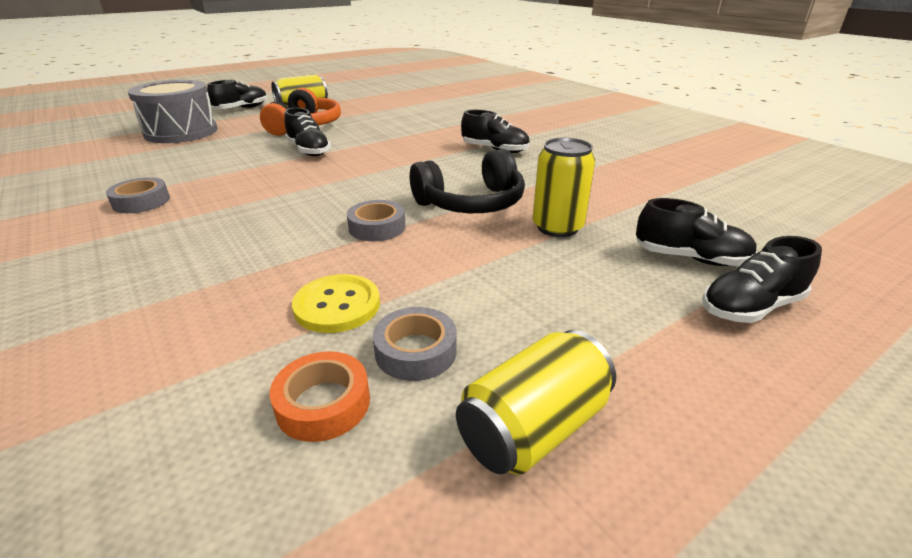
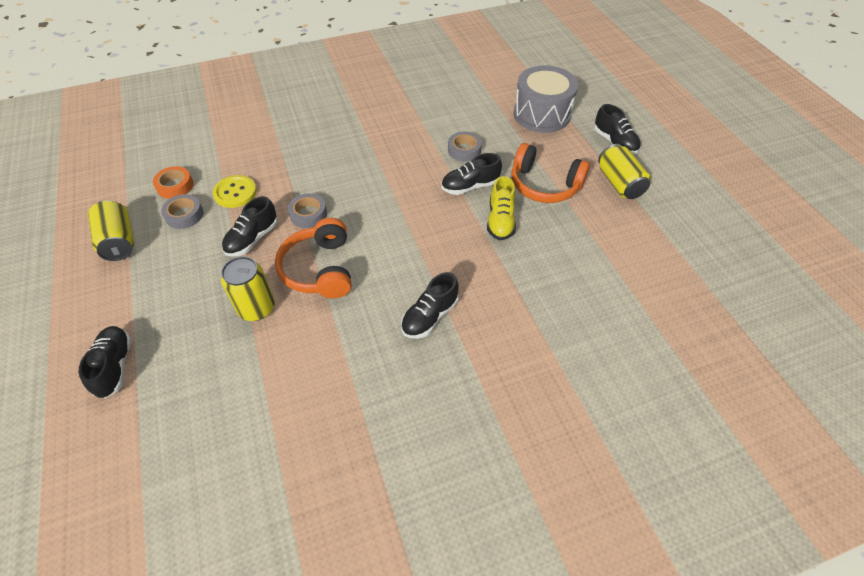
camera: 105 degrees right, 20 degrees up
(141, 202) = (397, 116): grey tape -> grey tape (464, 150)
(360, 137) = (500, 221): none -> yellow shoe
(471, 203) = (319, 269): black headphones -> orange headphones
(690, 258) = (174, 368): black shoe -> black shoe (252, 239)

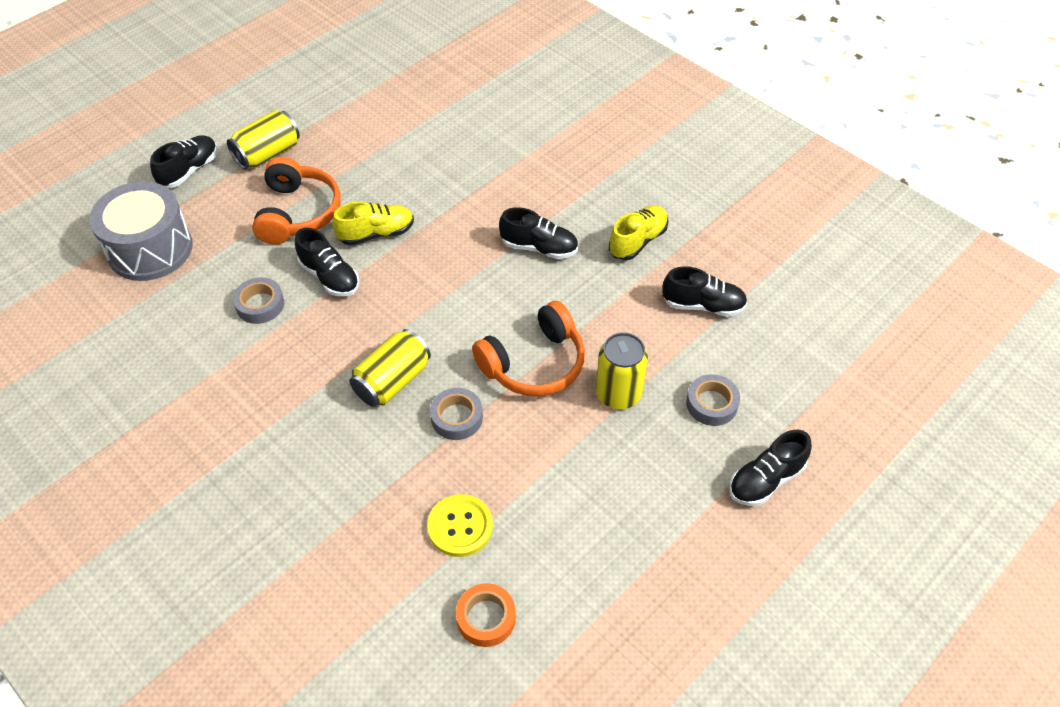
camera: 115 degrees left, 0 degrees up
(119, 241) = (619, 614): yellow can -> yellow can (392, 381)
(184, 215) = (532, 564): grey tape -> grey tape (711, 404)
(252, 239) = (528, 456): black shoe -> black shoe (703, 305)
(395, 396) = (637, 241): none -> yellow shoe

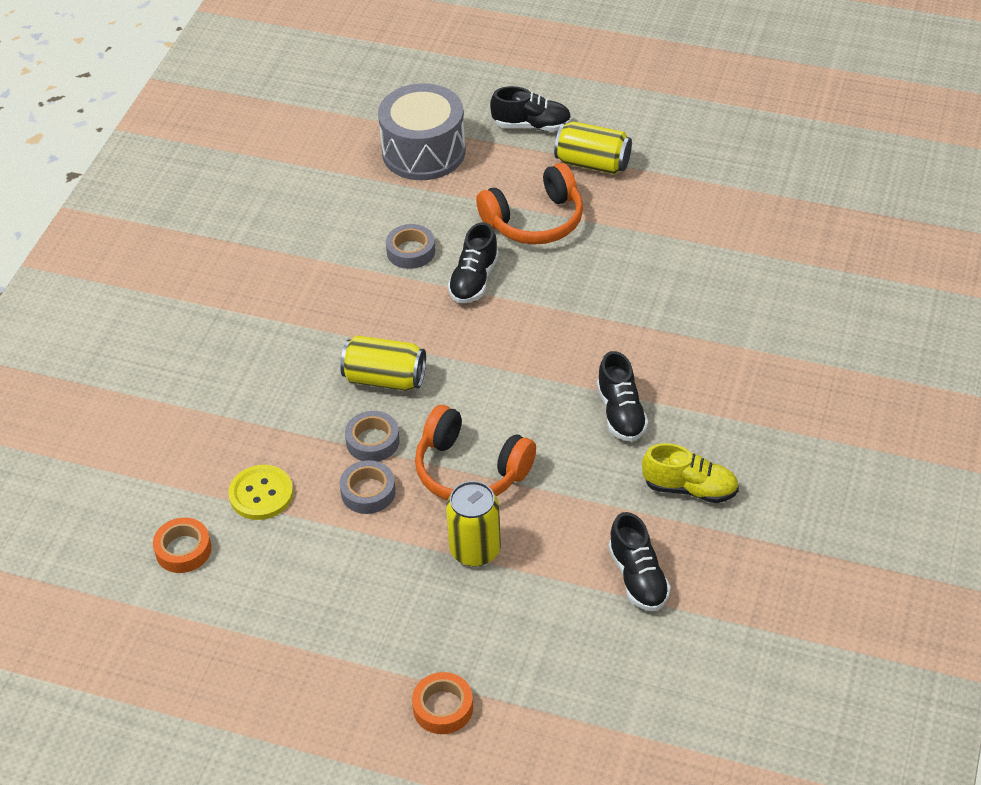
camera: 65 degrees right, 5 degrees down
(376, 234) = (549, 286): yellow shoe -> none
(711, 404) = (510, 630): grey tape -> grey tape (368, 492)
(765, 480) = (443, 707): black shoe -> orange tape

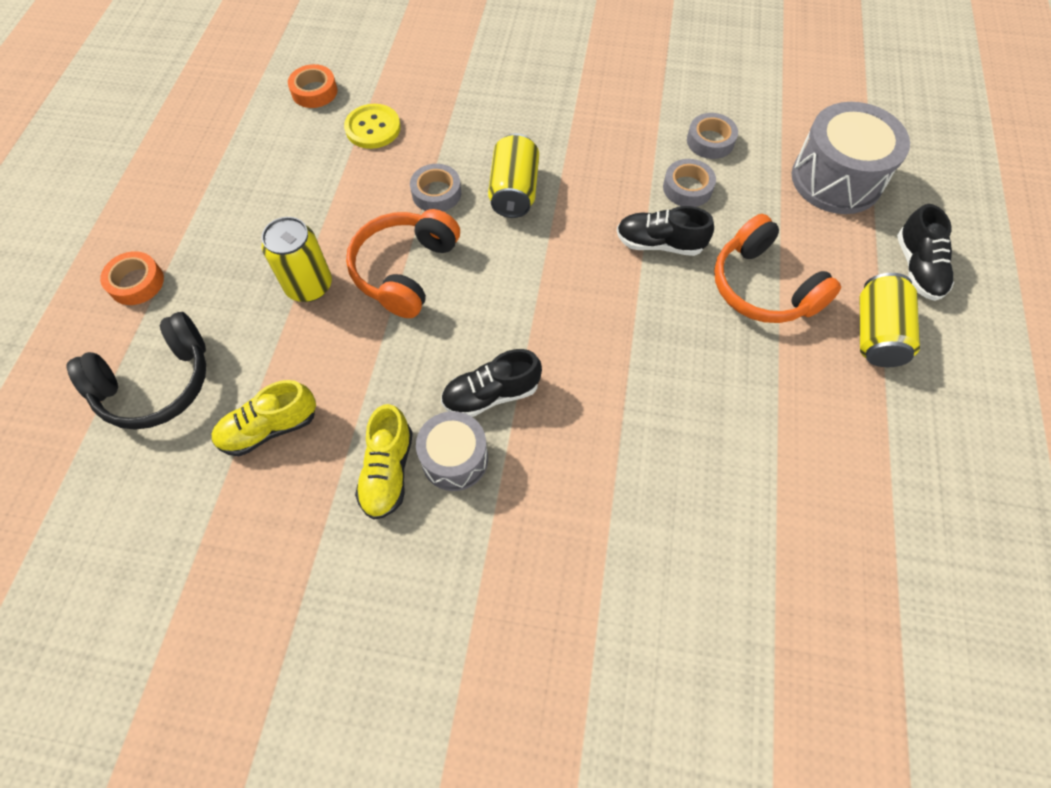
camera: 80 degrees right, 15 degrees up
(368, 492) = (377, 198): grey tape -> grey tape (710, 141)
(577, 675) = (156, 384): none -> black headphones
(638, 577) = (269, 428): black shoe -> yellow shoe
(682, 442) = (455, 459): none -> grey drum

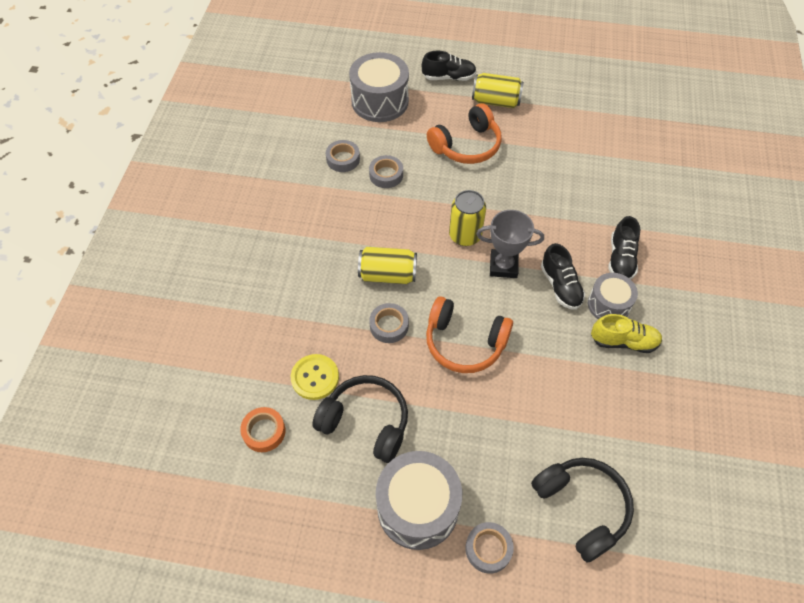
camera: 90 degrees left, 5 degrees down
(136, 283) = (488, 549): orange tape -> grey tape
(200, 219) = (417, 507): none -> grey drum
(269, 428) = (605, 418): yellow shoe -> none
(309, 286) = (482, 408): yellow can -> yellow can (465, 235)
(310, 173) = (366, 422): none -> black headphones
(528, 322) = (503, 266): none -> grey trophy
(659, 244) = (434, 193): black shoe -> black shoe (621, 259)

